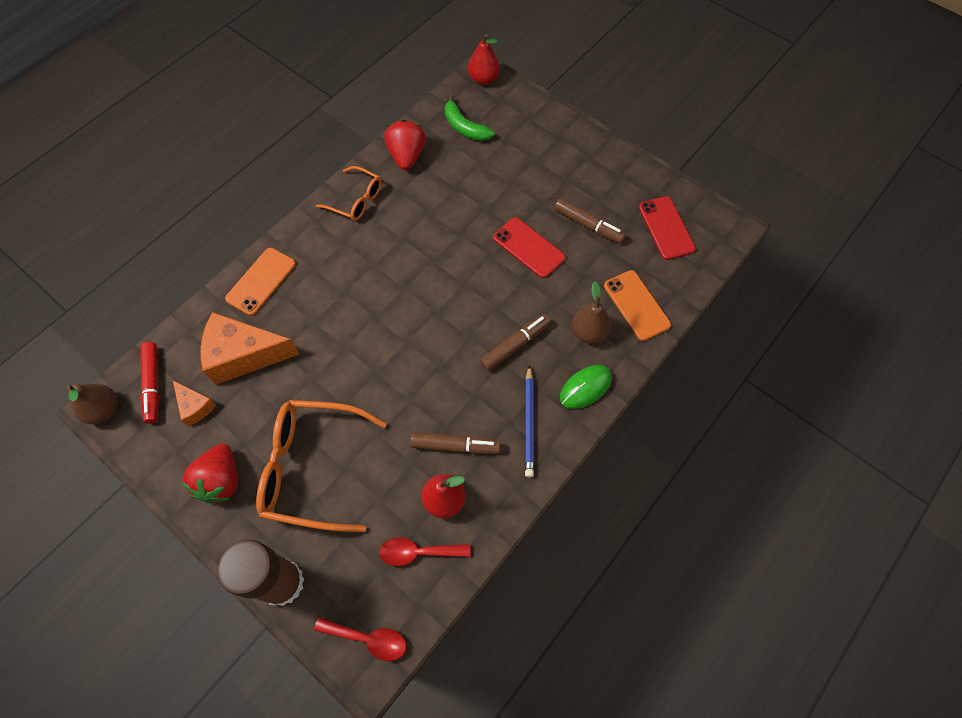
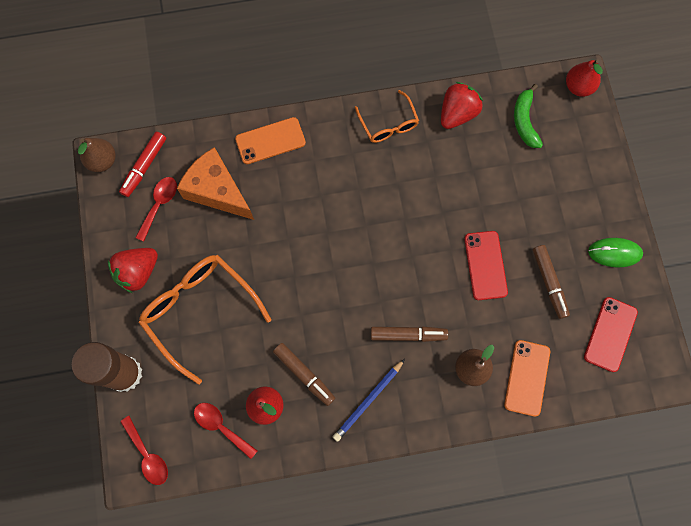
camera: 40 degrees right, 10 degrees up
(195, 406) = (159, 204): orange cheese -> red spoon
(585, 387) = (431, 409): green mouse -> green mouse (614, 253)

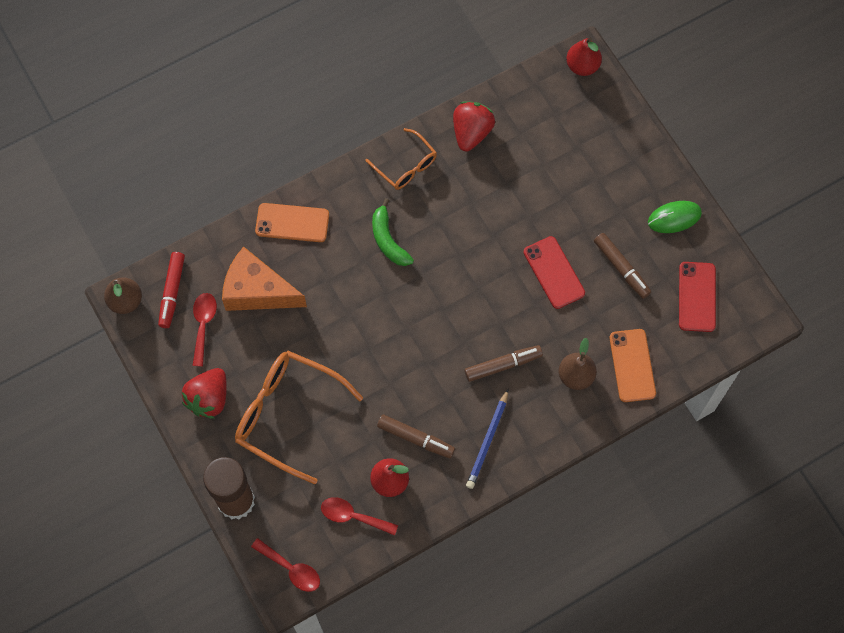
camera: 20 degrees left, 5 degrees down
(270, 141) = (292, 223): orange phone -> orange phone turned 45 degrees clockwise
(524, 121) = (541, 118): green banana -> green banana (388, 240)

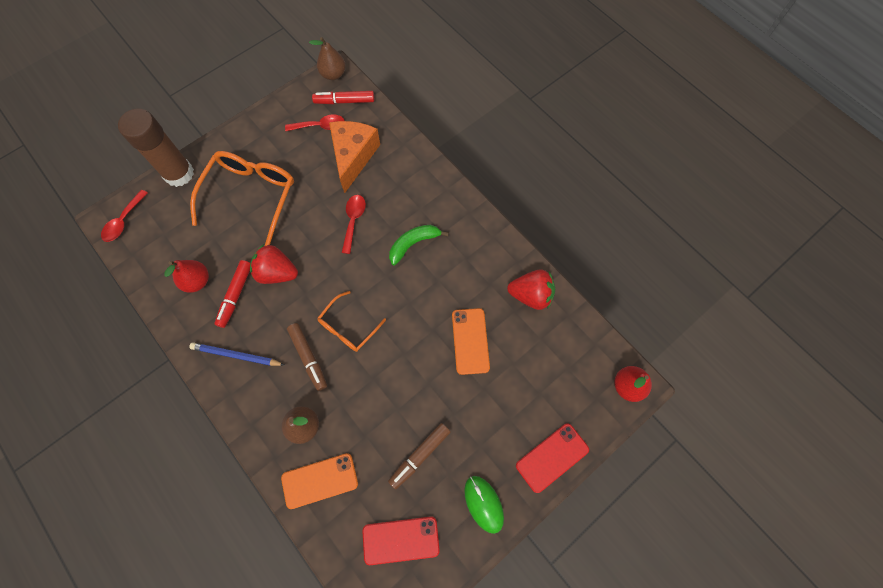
camera: 80 degrees right, 0 degrees up
(209, 398) = (260, 141): red strawberry -> red strawberry (277, 272)
(292, 223) = (416, 170): orange phone -> orange phone (470, 341)
(353, 516) = (167, 258): red spoon -> red spoon (353, 220)
(405, 165) = (486, 246): orange glasses -> orange glasses (348, 327)
(416, 438) = (235, 295): brown marker -> red marker
(553, 272) = (405, 390): red phone -> red phone (552, 457)

